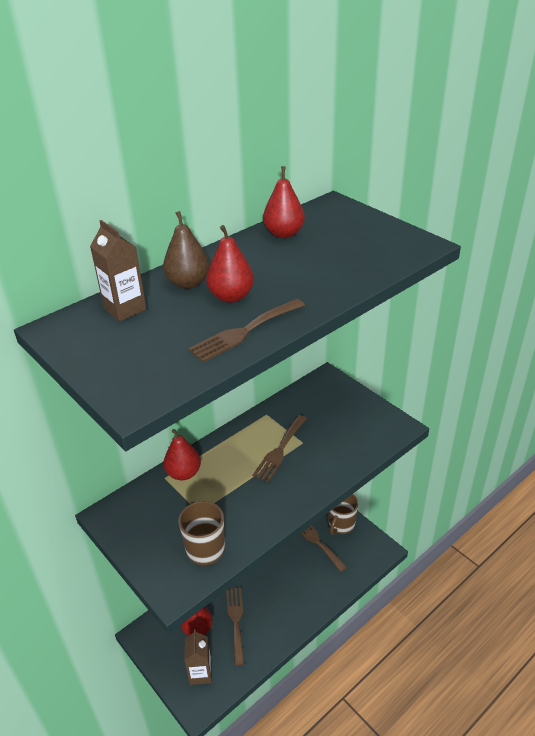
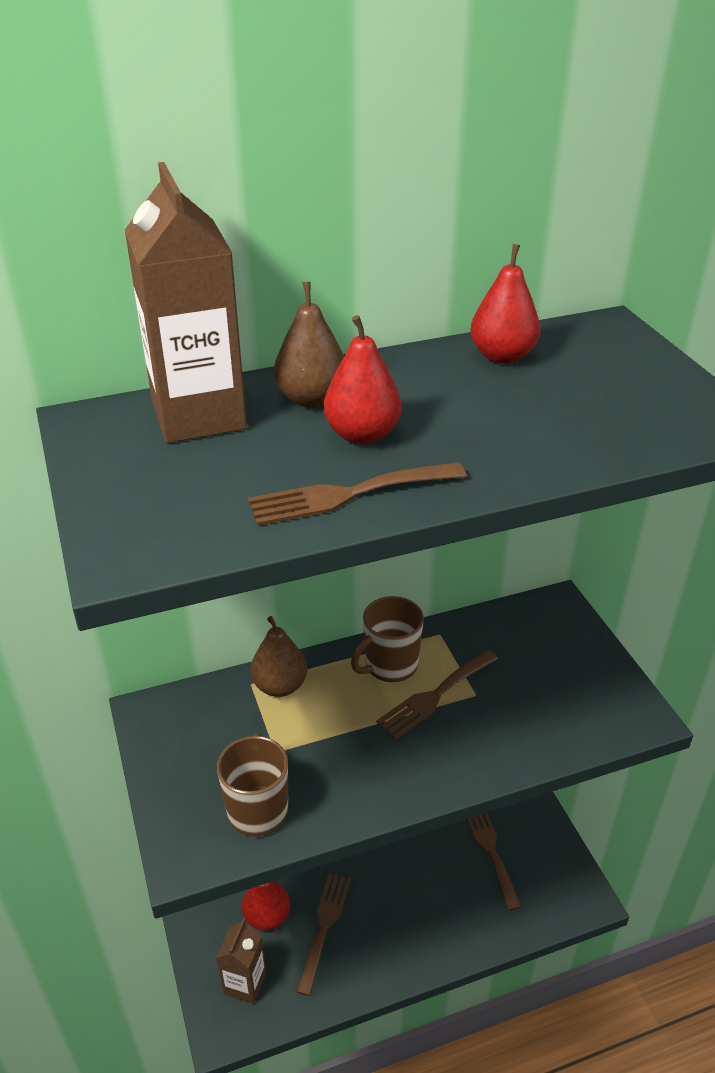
camera: 20 degrees right, 0 degrees up
(125, 309) = (198, 415): brown carton -> brown carton, size x1.65
(183, 473) = (280, 686): red pear -> brown pear
(341, 525) = (537, 837): brown mug -> brown mug (390, 665)

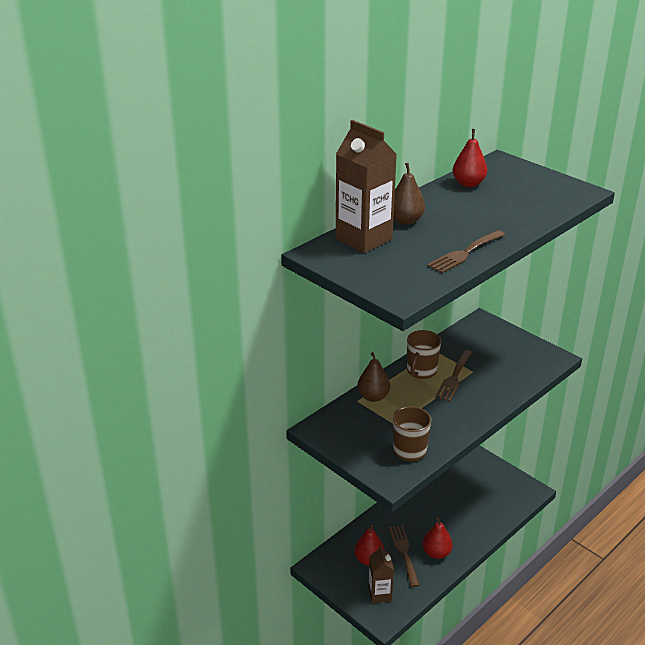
camera: 25 degrees left, 5 degrees down
(362, 435) = (444, 229): red pear -> red pear (436, 553)
(490, 849) = (468, 485): brown fork -> none

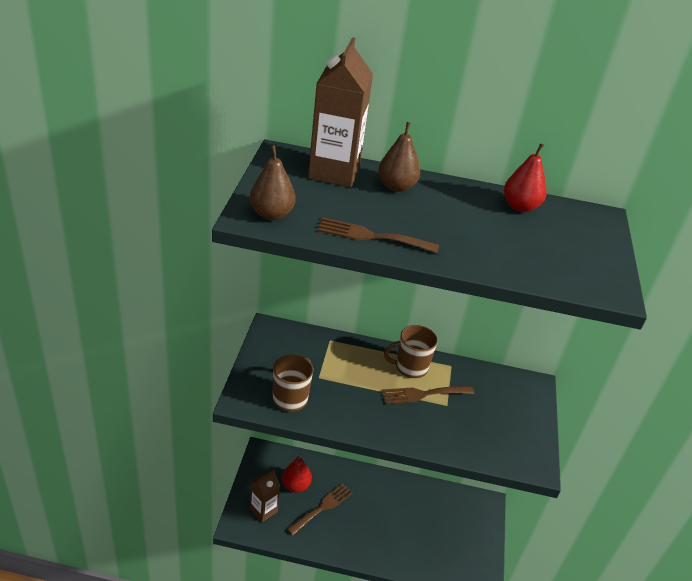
camera: 50 degrees right, 5 degrees up
(373, 397) = (344, 348): brown pear -> brown pear (271, 214)
(436, 553) = (340, 533): red pear -> none

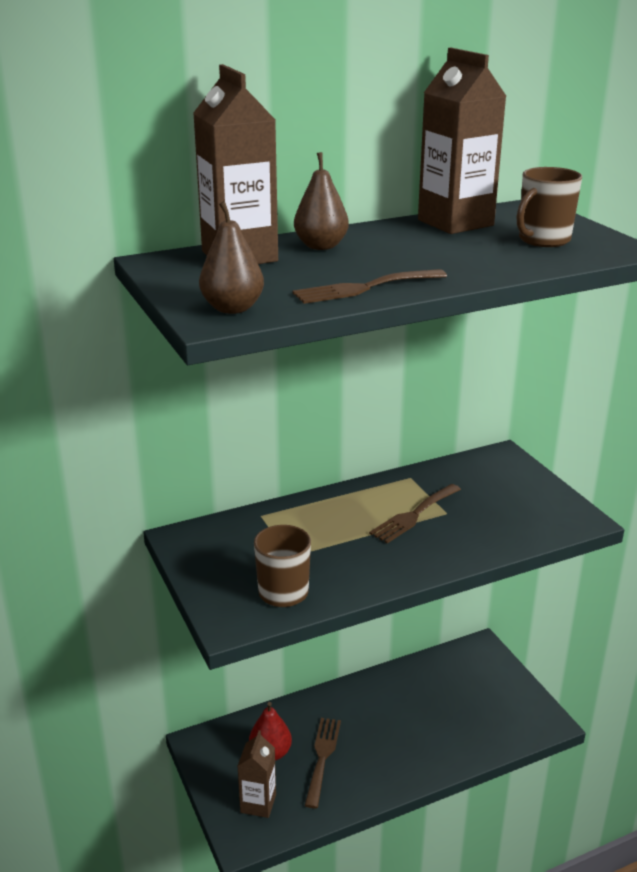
camera: 30 degrees left, 10 degrees down
(410, 367) = (373, 498): brown mug -> brown mug (543, 240)
(520, 206) = (455, 223): red pear -> brown carton

